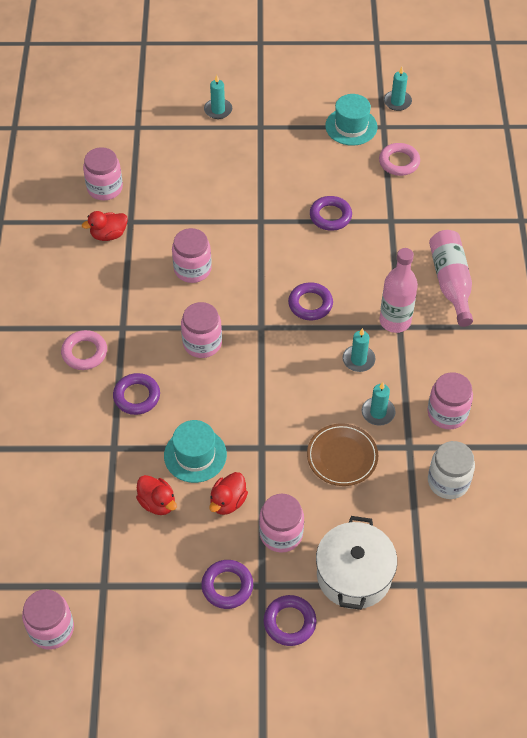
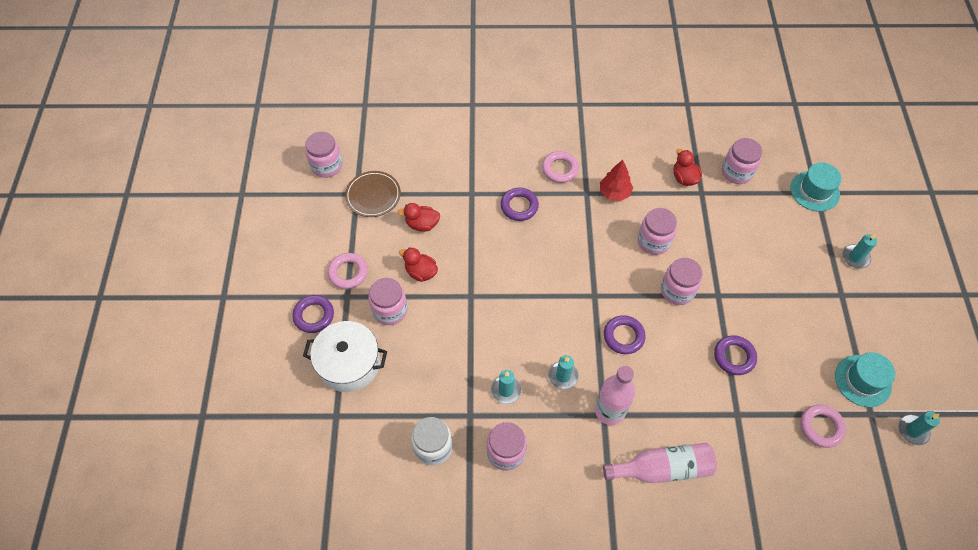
camera: 90 degrees right, 5 degrees up
(124, 300) = (614, 193): none -> red tree
(157, 503) = (422, 224): red duck -> red duck turned 45 degrees clockwise
(195, 455) = (464, 248): turquoise hat -> turquoise hat (814, 191)
(202, 343) = (574, 251): pink jar -> pink jar (677, 290)
(227, 586) = (348, 273): purple ring -> pink ring
(342, 456) = (460, 358): brown plate -> brown plate (373, 195)

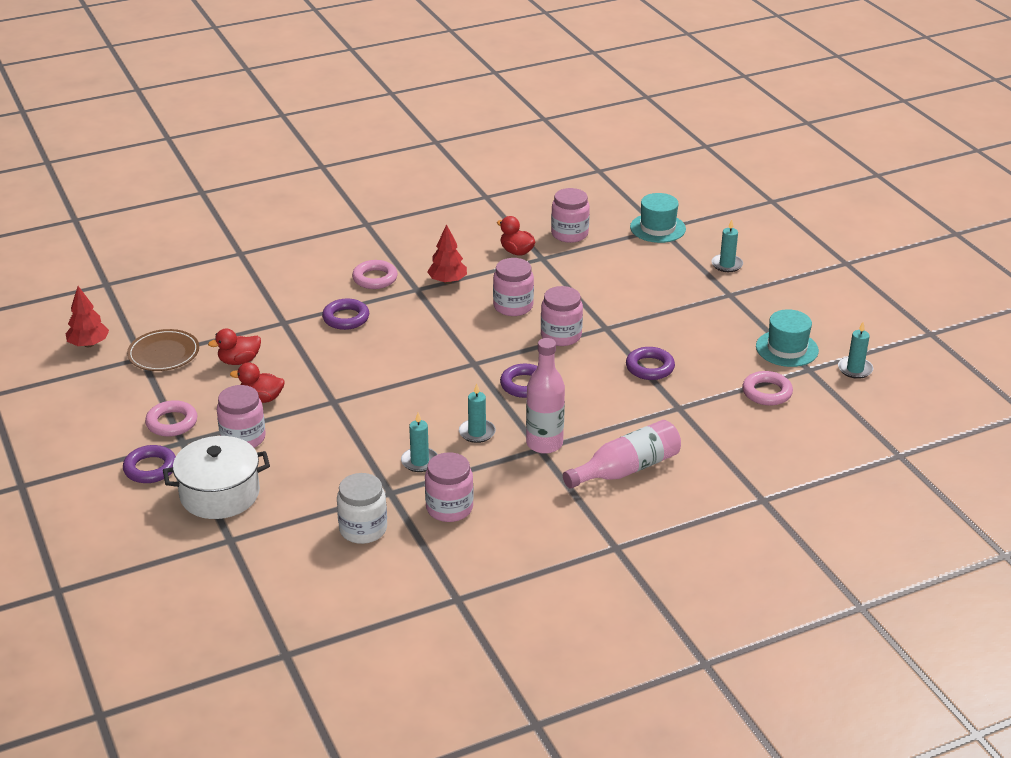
camera: 25 degrees left, 25 degrees down
(327, 166) = (89, 344): pink jar -> red tree

